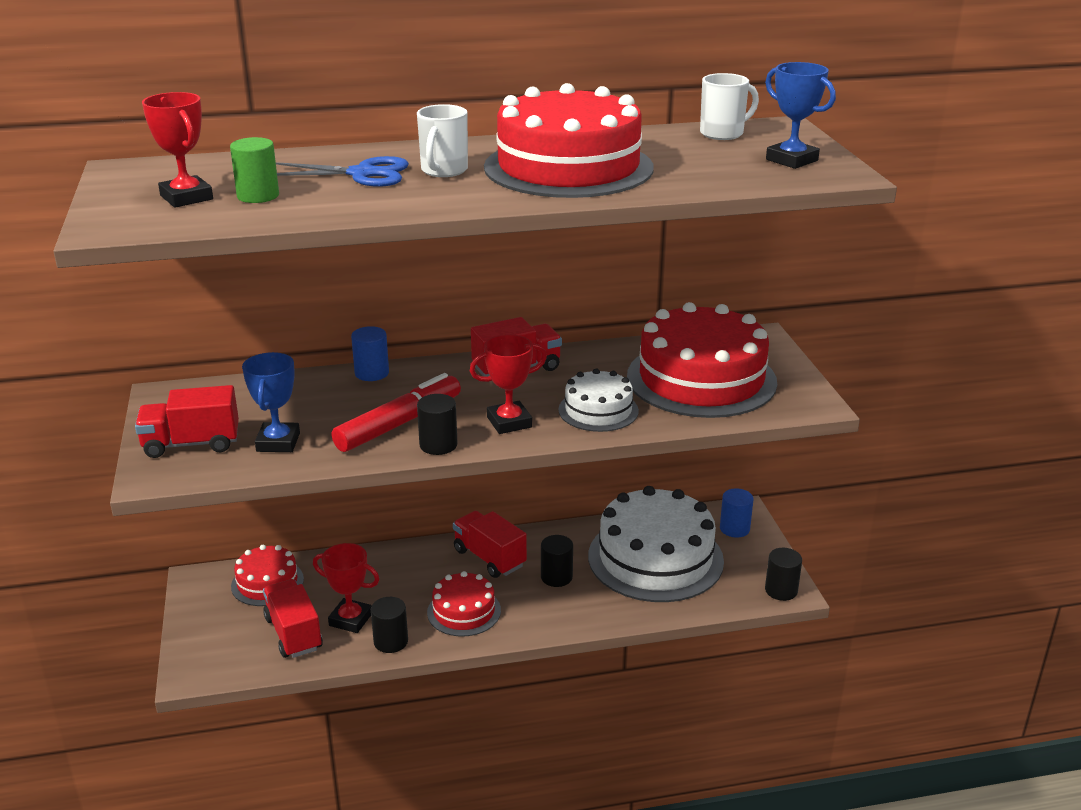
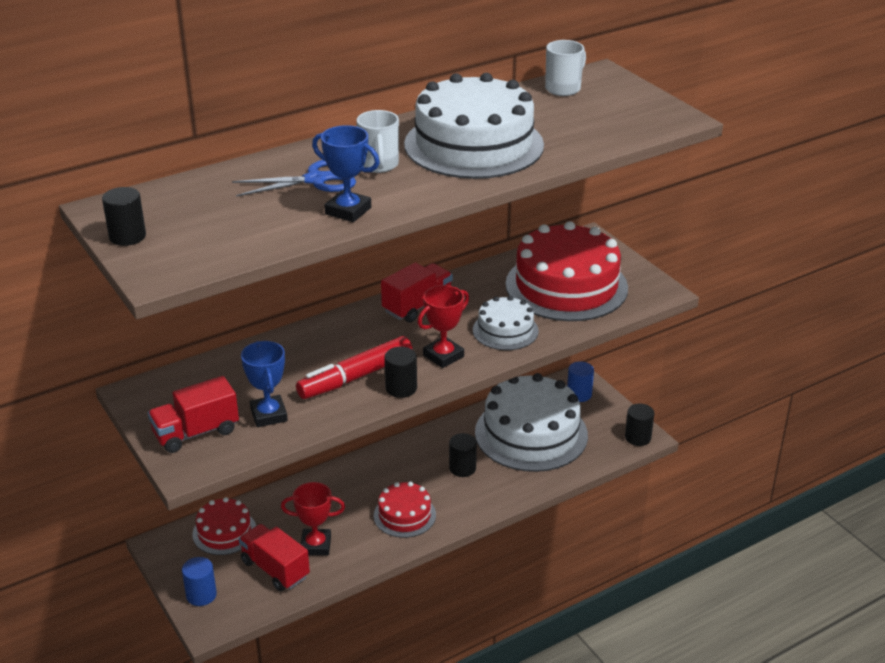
camera: 20 degrees left, 5 degrees up
(186, 197) = (192, 231): red trophy -> none
(258, 196) = (251, 218): green cylinder -> none
(372, 373) = (300, 334): blue cylinder -> blue cylinder (201, 595)
(391, 642) = (360, 555): black cylinder -> black cylinder (127, 236)
(398, 424) = (356, 377): red marker -> red marker turned 150 degrees counterclockwise
(489, 558) = (399, 465): red truck -> none
(568, 167) = (474, 145): red cake -> white cake
(791, 160) = (633, 109): blue trophy -> blue trophy (348, 211)

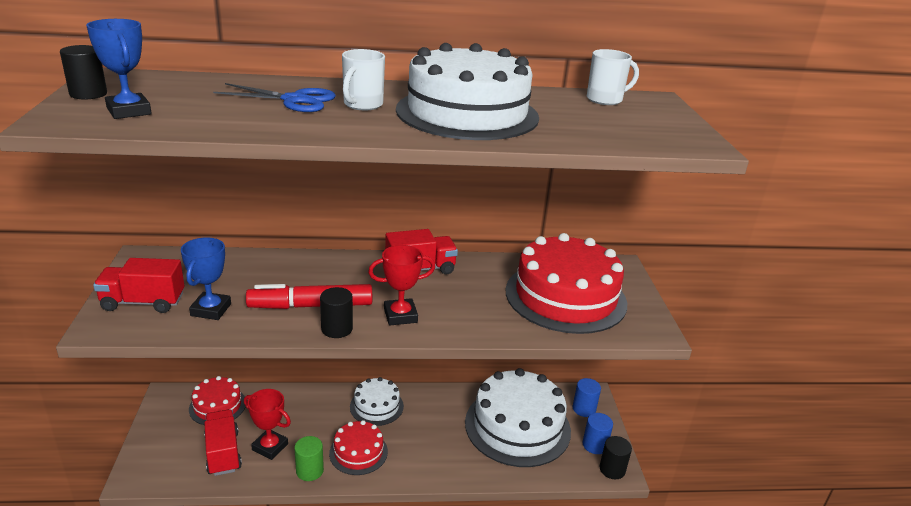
camera: 25 degrees right, 5 degrees down
(201, 595) = (153, 449): blue cylinder -> blue cylinder (594, 445)
(348, 211) = (283, 125): blue trophy -> blue trophy (129, 111)
(373, 549) = (309, 471): none -> green cylinder
(462, 468) = (437, 432): black cylinder -> none
(505, 330) = (475, 314): white cake -> white cake (376, 406)

